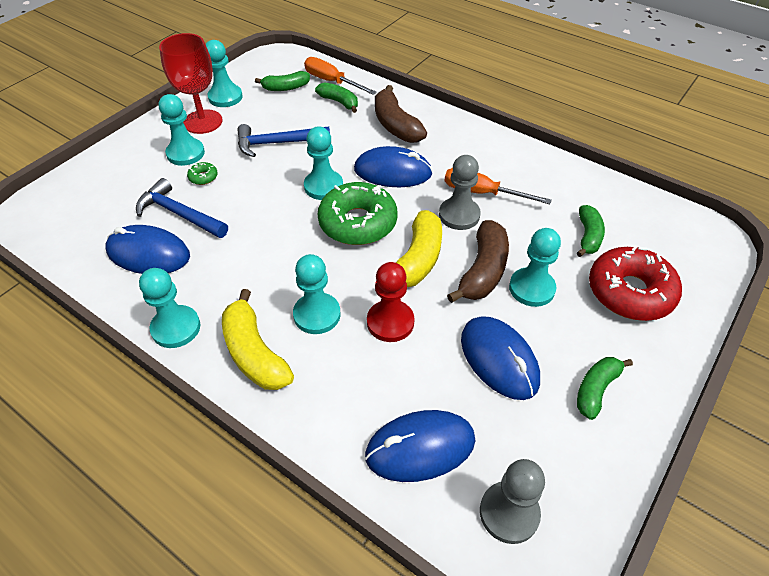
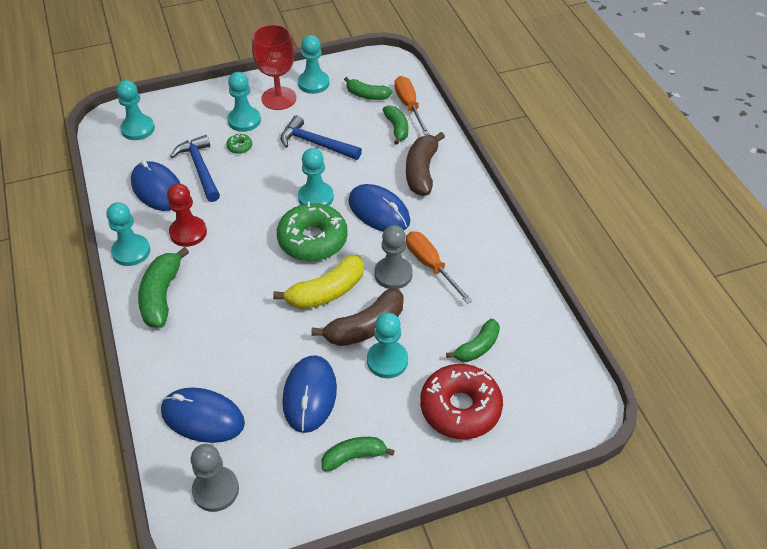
camera: 35 degrees right, 0 degrees up
(254, 353) = (162, 295): yellow banana -> green banana
(317, 315) = (222, 292): turquoise pawn -> turquoise pawn (138, 129)
(390, 322) = (263, 326): red pawn -> red pawn (188, 232)

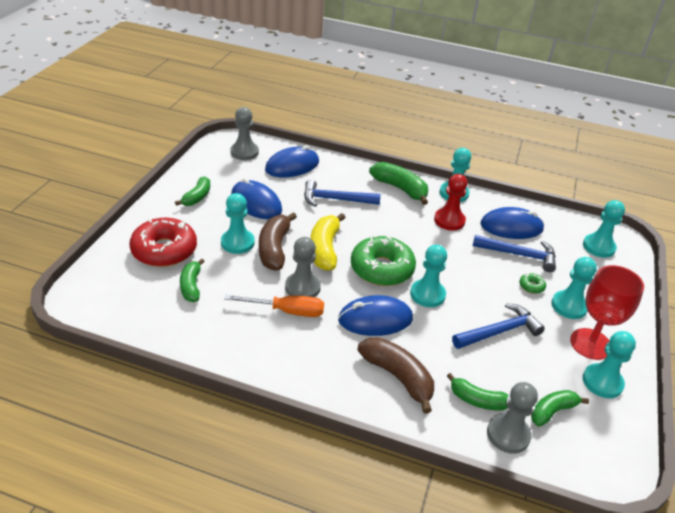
camera: 125 degrees right, 10 degrees down
(235, 334) = (335, 199): none -> blue hammer
(409, 106) = (508, 434): orange screwdriver -> grey pawn

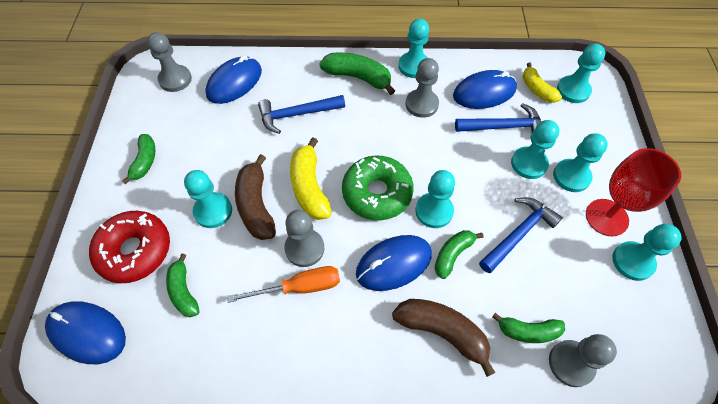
camera: 15 degrees left, 20 degrees up
(256, 203) = (213, 148): blue mouse -> blue mouse (87, 333)
(449, 220) = (421, 104): red pawn -> grey pawn
(531, 286) = (529, 164): green donut -> turquoise pawn
(552, 411) = (601, 317): green banana -> green banana (452, 254)
(563, 237) = (537, 89): none -> yellow banana

